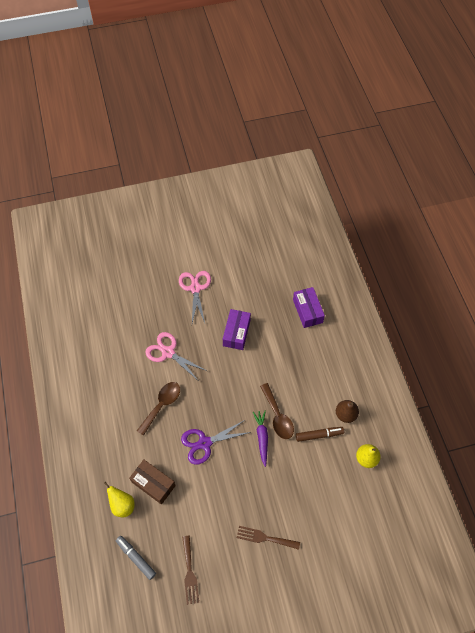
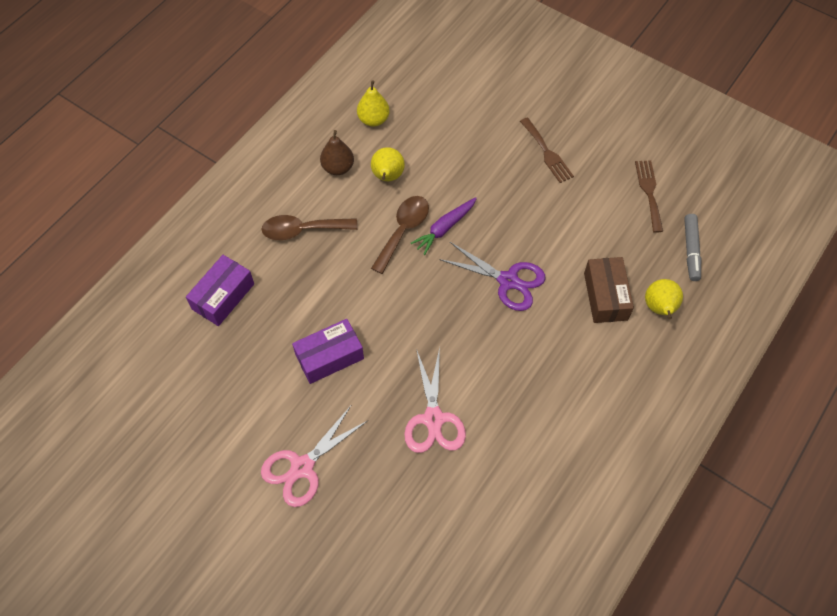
camera: 130 degrees left, 0 degrees up
(162, 405) = (509, 365): brown spoon -> brown spoon (302, 230)
(189, 573) = (649, 192): brown fork -> brown fork turned 45 degrees counterclockwise
(319, 435) = (387, 177): brown marker -> yellow pear

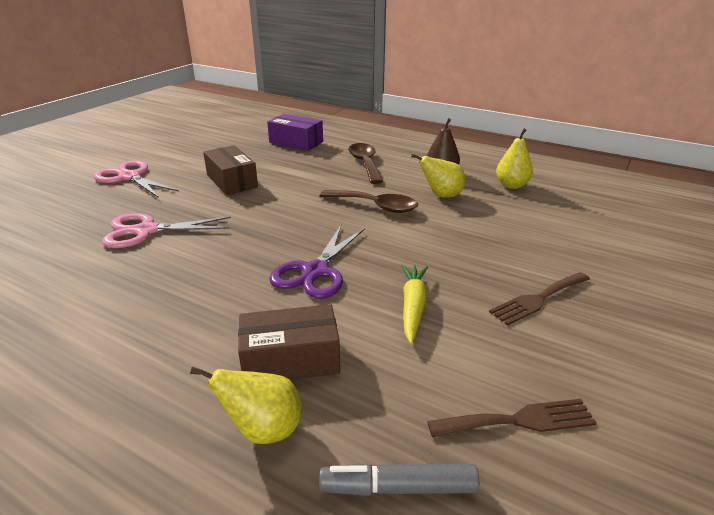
camera: 85 degrees right, 30 degrees down
(329, 357) = (232, 181): purple box -> brown box
(444, 228) = (384, 228): purple carrot -> none
(553, 224) = (413, 307): none -> yellow carrot

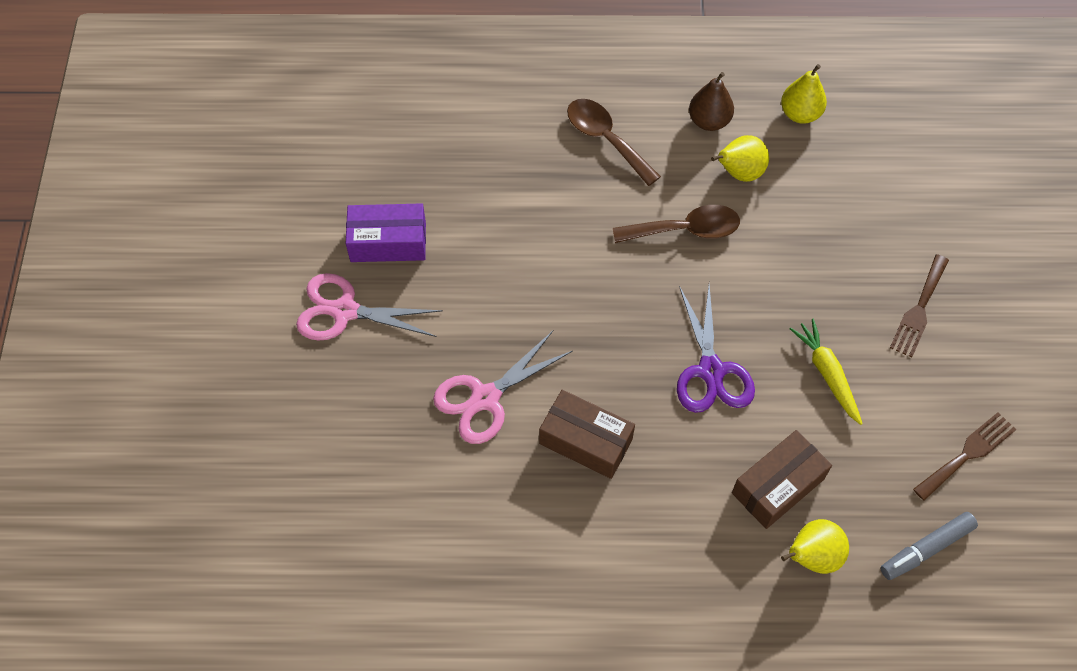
camera: 30 degrees left, 30 degrees up
(232, 181) = (481, 257): brown box -> brown box (586, 441)
(296, 142) = (474, 123): purple box -> purple box (388, 242)

